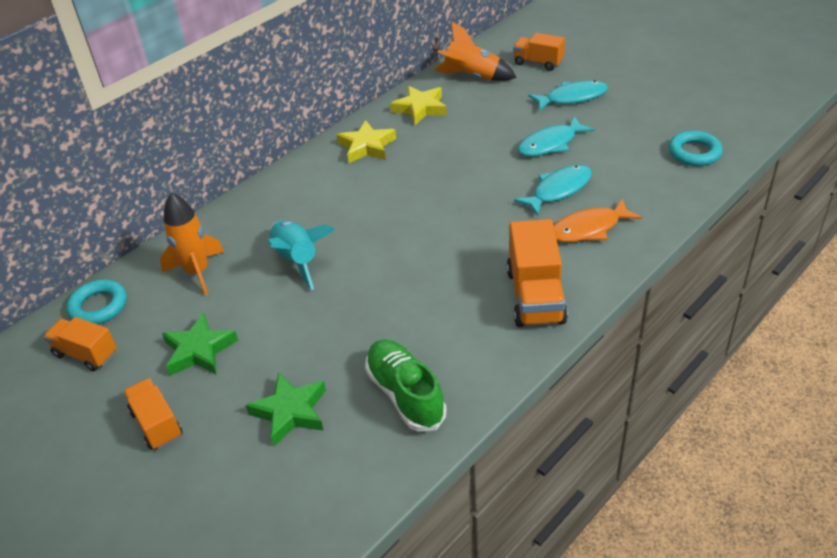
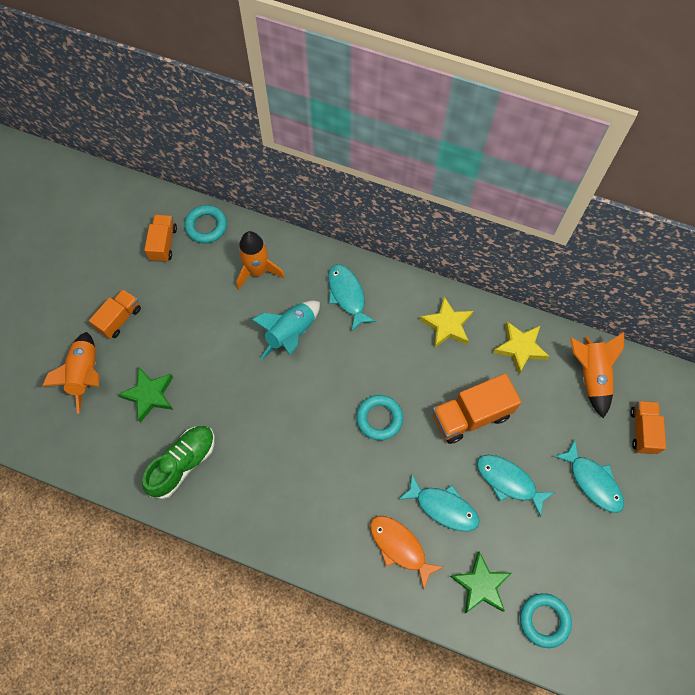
camera: 65 degrees right, 25 degrees up
(199, 350) = (185, 311): green star -> green star (480, 585)
(212, 482) = (85, 374): none -> orange rocket
(283, 207) = (347, 295): none -> turquoise fish
(440, 213) = (379, 418): none -> turquoise ring
(535, 296) = (305, 525): orange truck -> orange truck (471, 415)

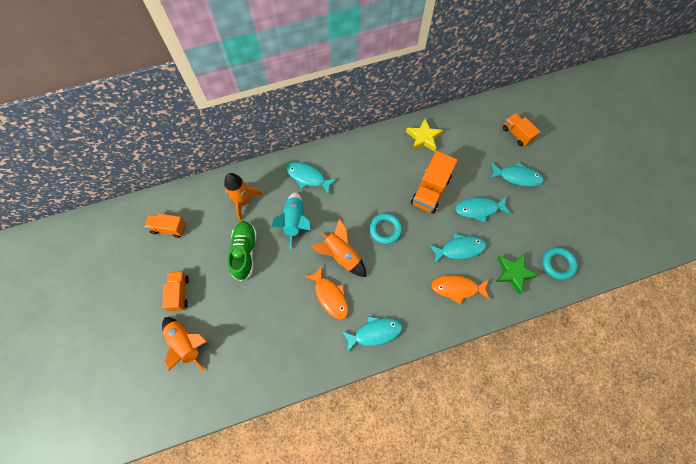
camera: 40 degrees left, 0 degrees up
(149, 395) = (240, 322): green star -> none
(163, 243) = (169, 228): orange truck -> orange truck turned 45 degrees counterclockwise
(183, 463) = (297, 345): green shoe -> green shoe (244, 252)
(206, 226) = (188, 199): turquoise ring -> none
(258, 441) = (330, 296): none -> orange fish
(269, 518) = (374, 333): none -> turquoise fish
(447, 325) = (376, 153): yellow star -> none
(591, 376) = (469, 126): orange rocket -> orange rocket (341, 255)

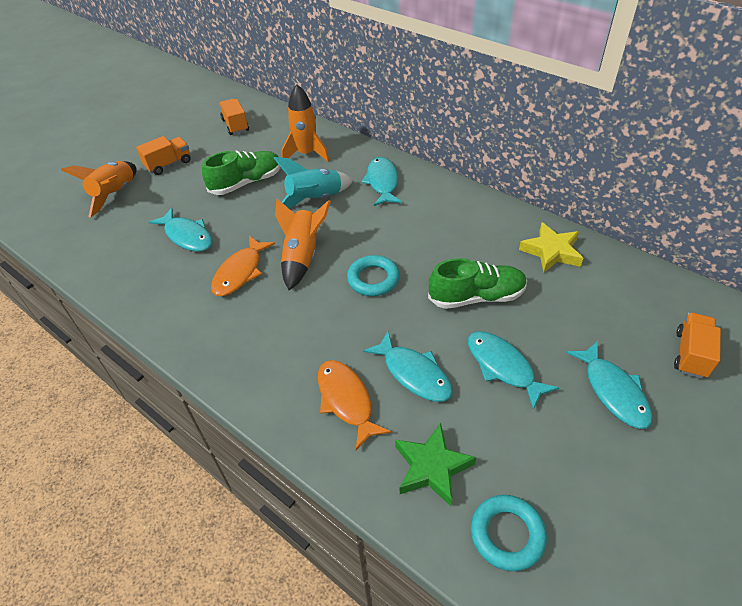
camera: 60 degrees right, 20 degrees down
(374, 333) = (216, 338): turquoise fish -> turquoise fish (187, 236)
(430, 191) = (476, 297): orange truck -> green shoe

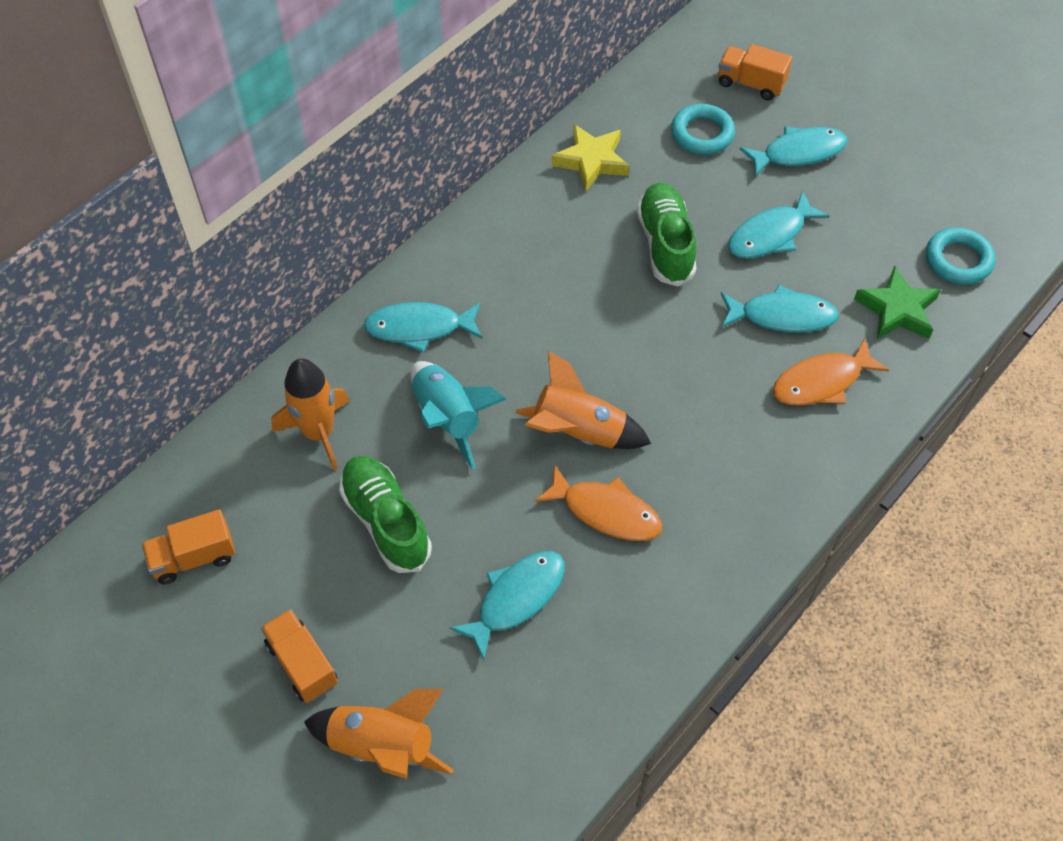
camera: 90 degrees left, 10 degrees up
(373, 279) = (629, 348): turquoise ring -> turquoise ring (702, 134)
(413, 373) = (782, 316): turquoise fish -> turquoise fish turned 45 degrees clockwise

